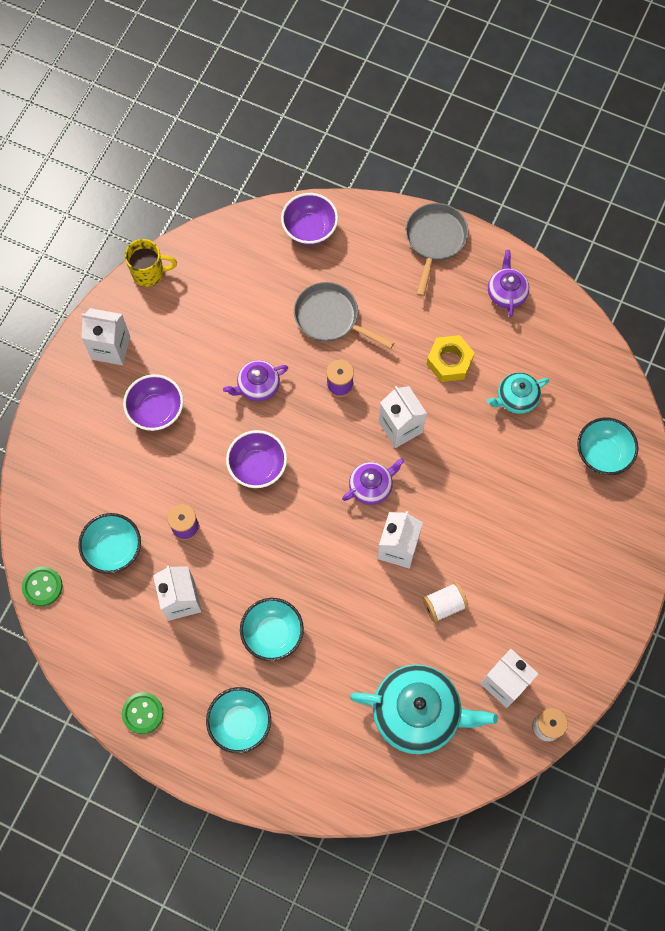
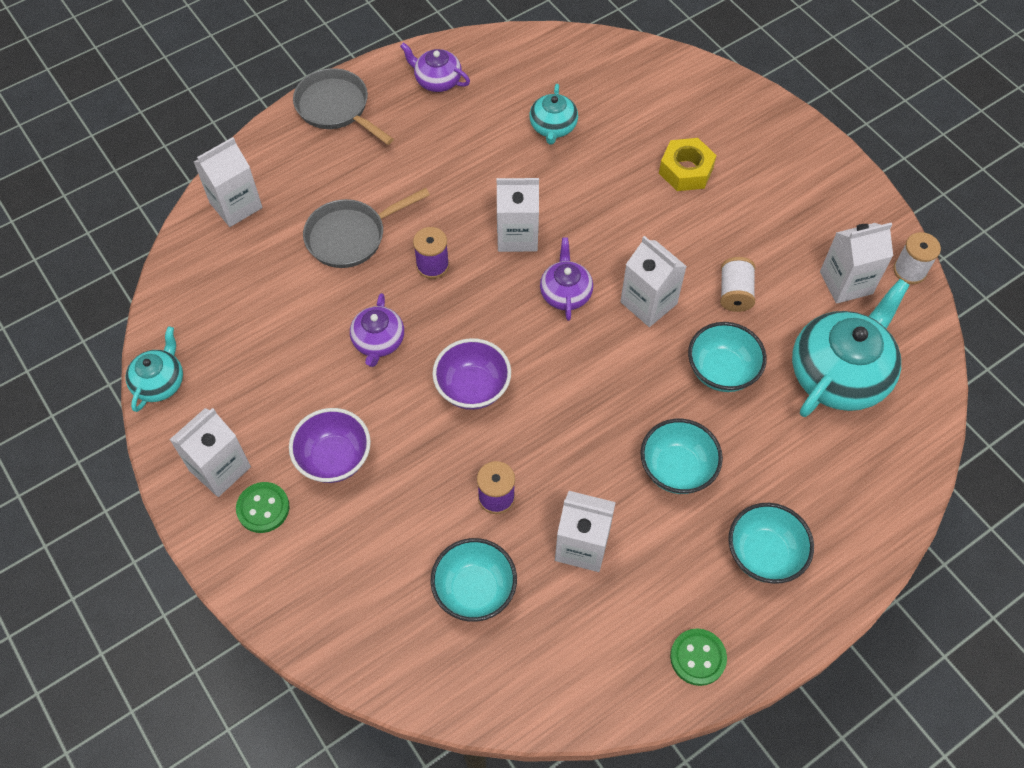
camera: 60 degrees left, 10 degrees down
(42, 586) = (471, 699): green button -> green button (263, 508)
(149, 273) = (160, 382): yellow mug -> turquoise teapot
(310, 229) = (236, 205): purple bowl -> white carton
(449, 361) = (475, 160): yellow nut -> yellow nut (686, 170)
(602, 454) = (655, 91): turquoise bowl -> turquoise bowl (721, 371)

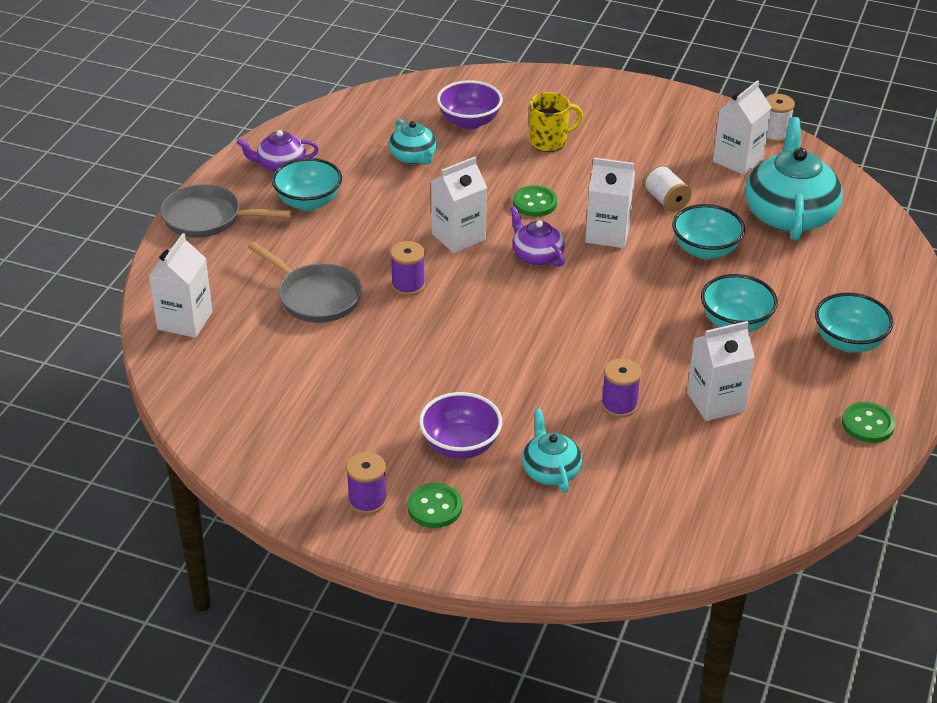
camera: 35 degrees left, 20 degrees down
(160, 382) = (246, 470): turquoise teapot -> turquoise teapot (550, 470)
(220, 468) = (367, 500): white carton -> purple spool
(351, 236) = (315, 297): grey pan -> grey pan turned 75 degrees counterclockwise
(378, 341) = (415, 354): purple teapot -> none
(472, 388) = (526, 347): purple bowl -> purple bowl (469, 122)
(474, 590) = (664, 470): turquoise bowl -> turquoise bowl (308, 202)
(613, 233) = (534, 203): none -> green button
(686, 170) = (549, 142): yellow nut -> yellow mug

